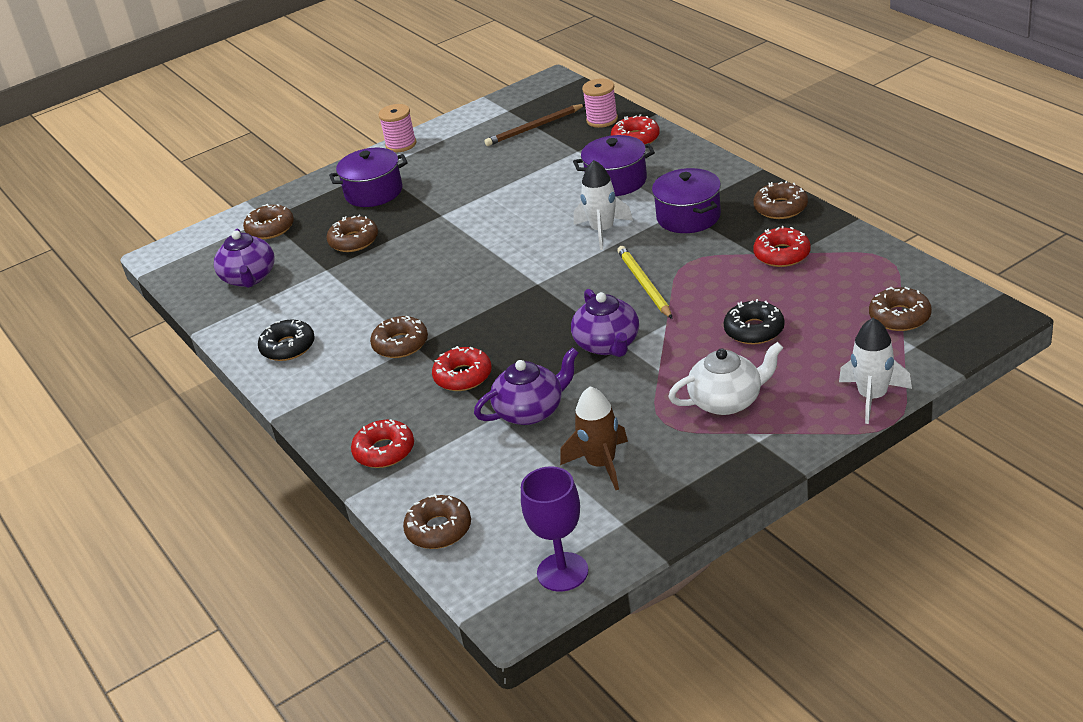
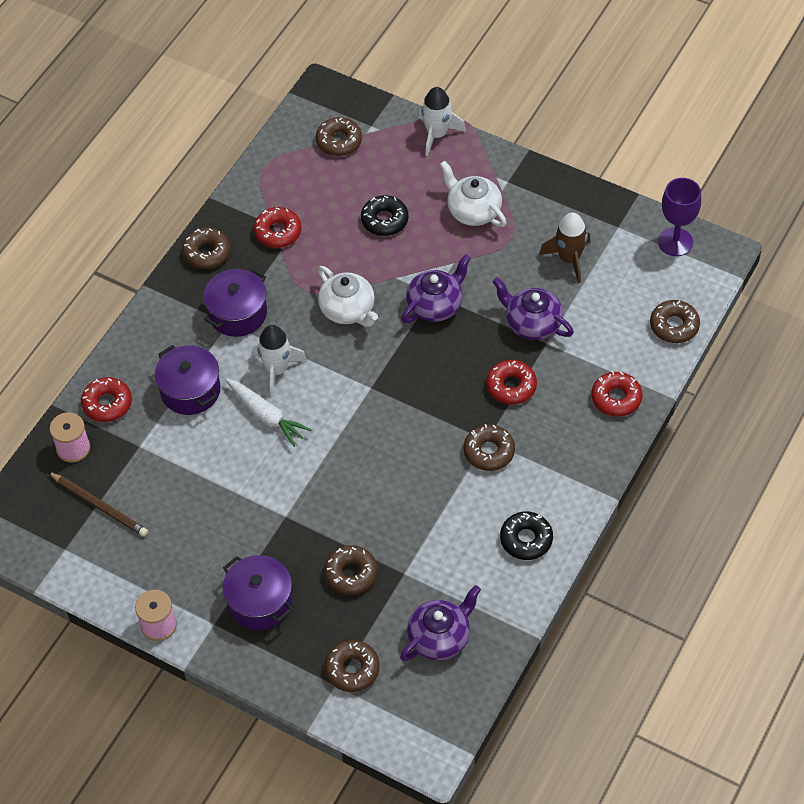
camera: 120 degrees left, 20 degrees up
(555, 218) = (266, 416): none -> white carrot
(644, 284) = (348, 310): yellow pencil -> white teapot

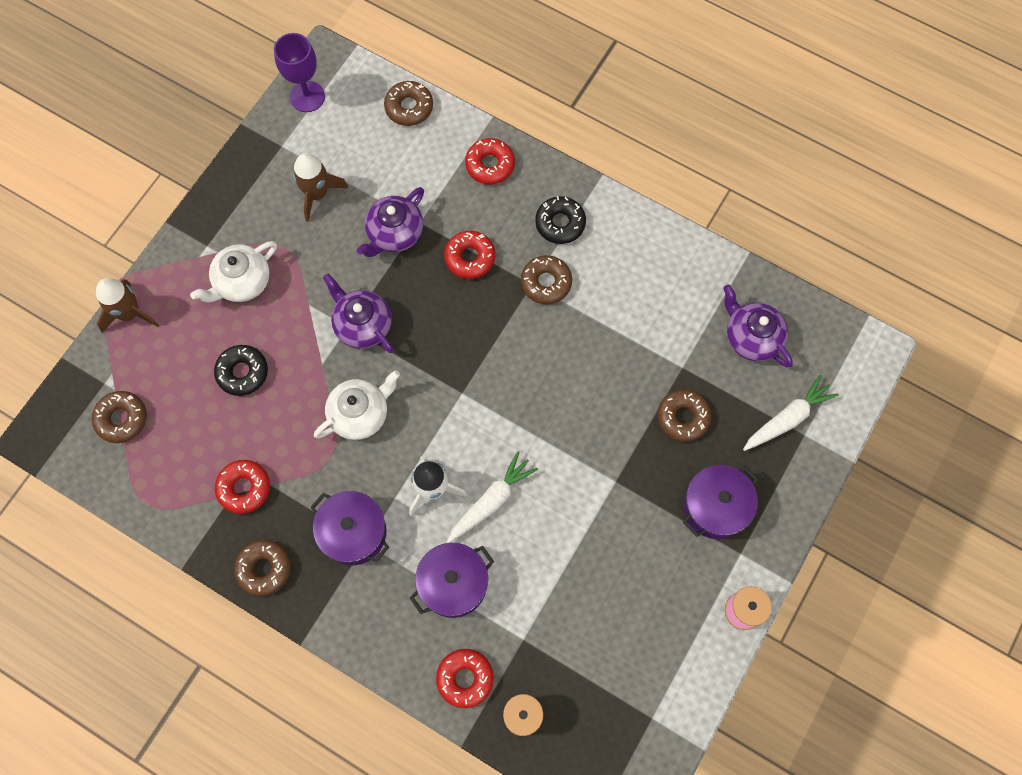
camera: 90 degrees left, 15 degrees up
(99, 505) = (598, 681): brown pencil -> none
(352, 669) = (787, 418): brown donut -> white carrot
(437, 134) = (129, 313): white rocket -> brown rocket
(526, 539) = (646, 255): black donut -> black donut (560, 223)

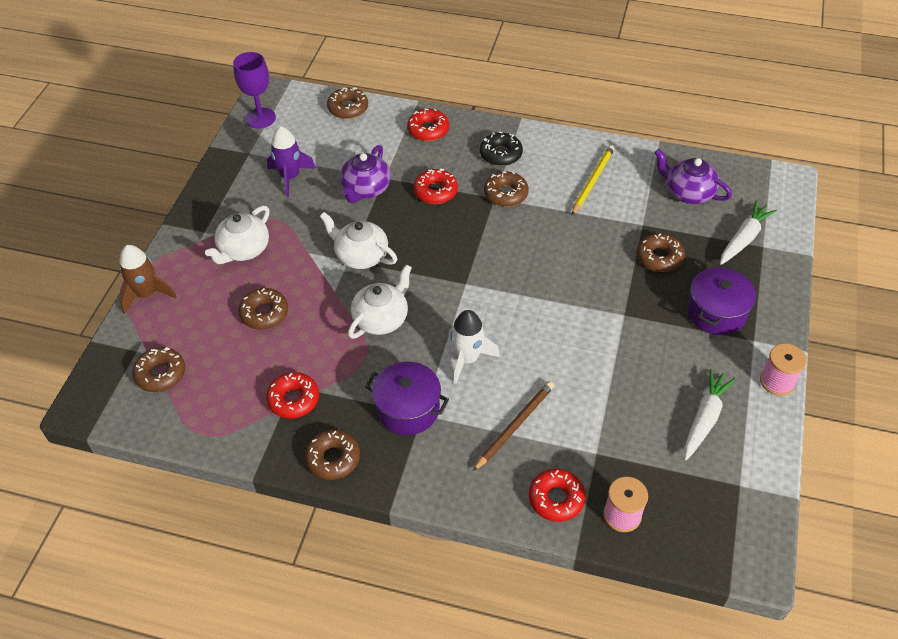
camera: 15 degrees left, 20 degrees down
(242, 372) = (264, 313): black donut -> brown donut
(317, 194) = (290, 177): brown rocket -> purple rocket
(362, 325) = (360, 256): purple teapot -> white teapot
(453, 584) = (514, 426): purple pot -> brown pencil
(491, 501) = (523, 354): white carrot -> white carrot (704, 418)
(650, 290) = (592, 181): none -> yellow pencil

